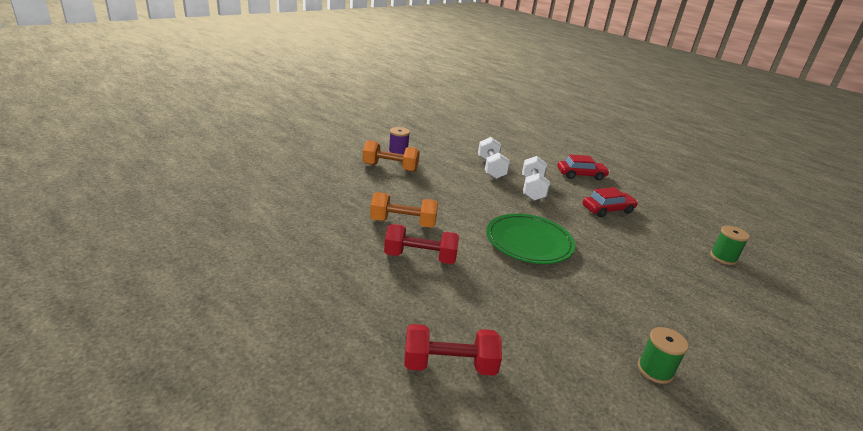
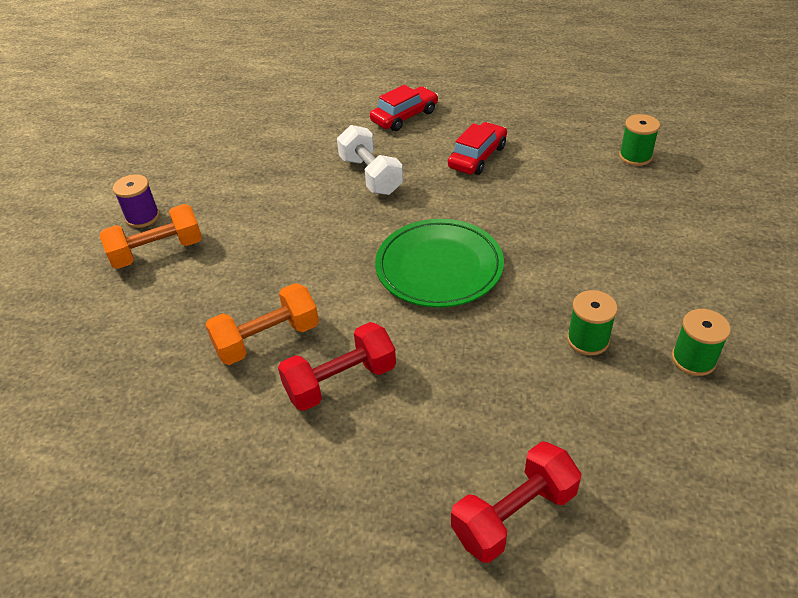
camera: 30 degrees left, 15 degrees up
(491, 168) = (291, 170): white dumbbell -> none
(587, 320) = (587, 340): none -> green spool

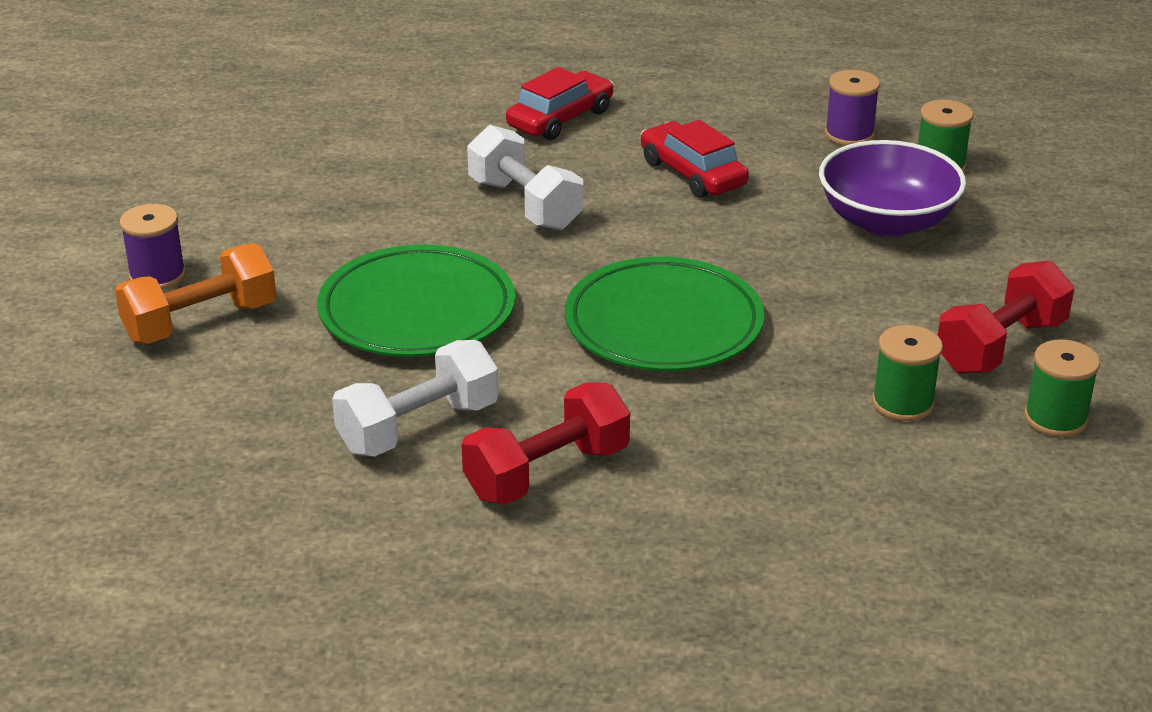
camera: 10 degrees left, 10 degrees down
(267, 339) = (418, 427): orange dumbbell -> white dumbbell
(288, 250) = (417, 311): none -> green plate
(477, 157) = (692, 173): red car -> red car turned 60 degrees counterclockwise
(514, 515) = (833, 607): red dumbbell -> red dumbbell (1000, 346)
(580, 132) = (849, 134): none -> purple spool
(595, 196) = (887, 221): none -> purple bowl

